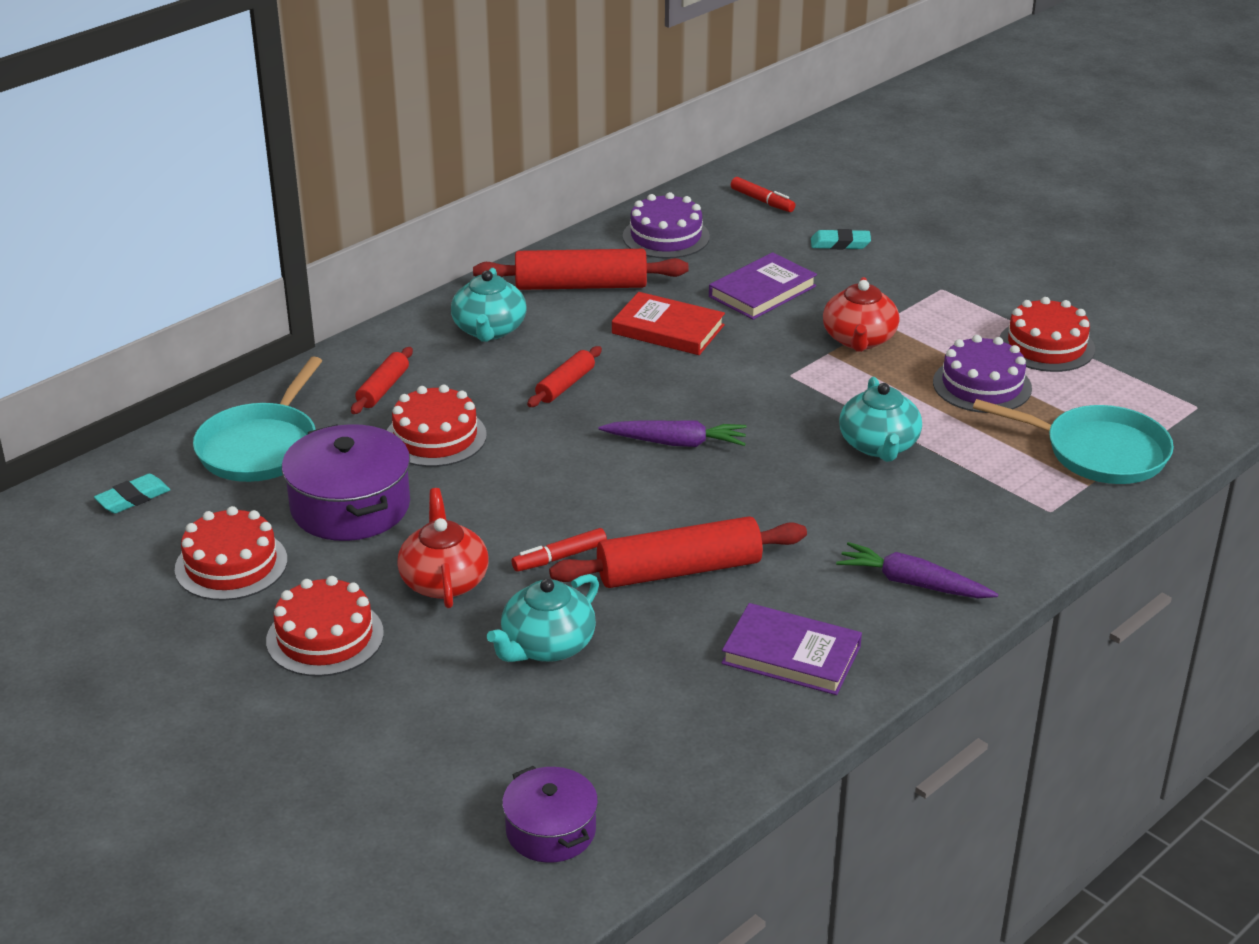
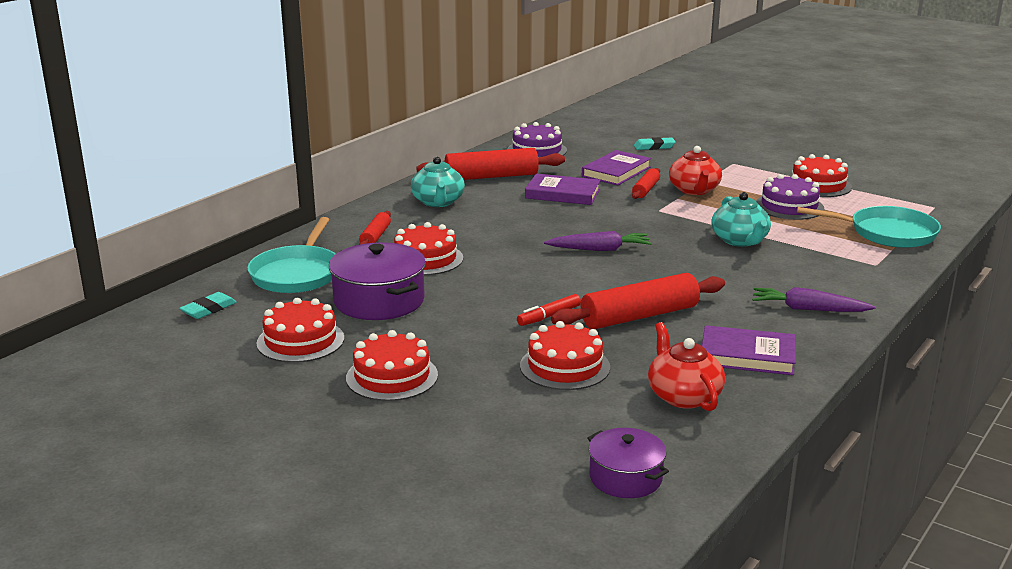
camera: 10 degrees left, 10 degrees down
(444, 581) = (469, 336): red teapot -> red teapot (683, 396)
(546, 646) = (565, 366): turquoise teapot -> red cake
(565, 385) = (506, 226): red rolling pin -> red rolling pin (645, 190)
(668, 329) = (562, 194): red book -> purple book
(762, 201) = (591, 130): red marker -> none

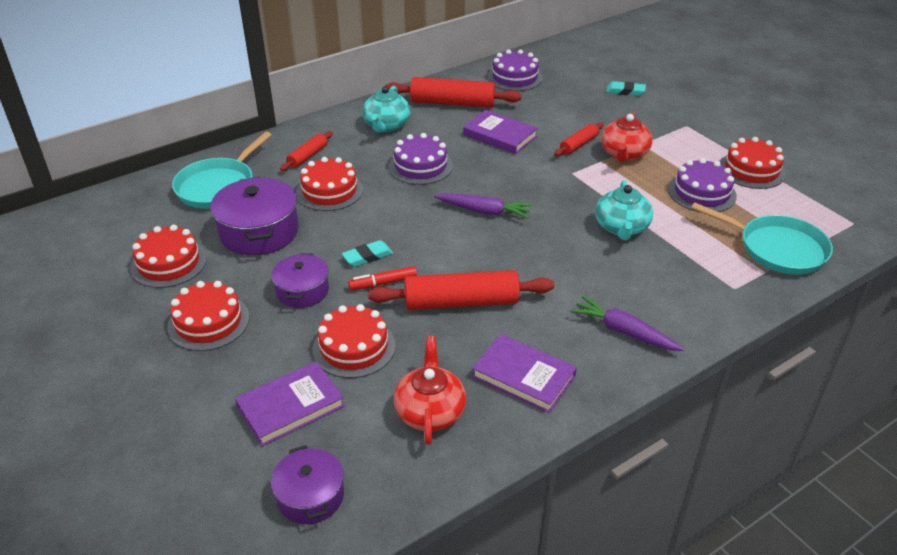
camera: 20 degrees right, 15 degrees up
(208, 309) = (127, 211): turquoise eraser -> turquoise eraser (367, 256)
(470, 336) = (302, 291): none -> purple pot
(503, 227) = (420, 166): none -> purple cake
(616, 172) = (567, 117): purple book -> purple book (290, 406)

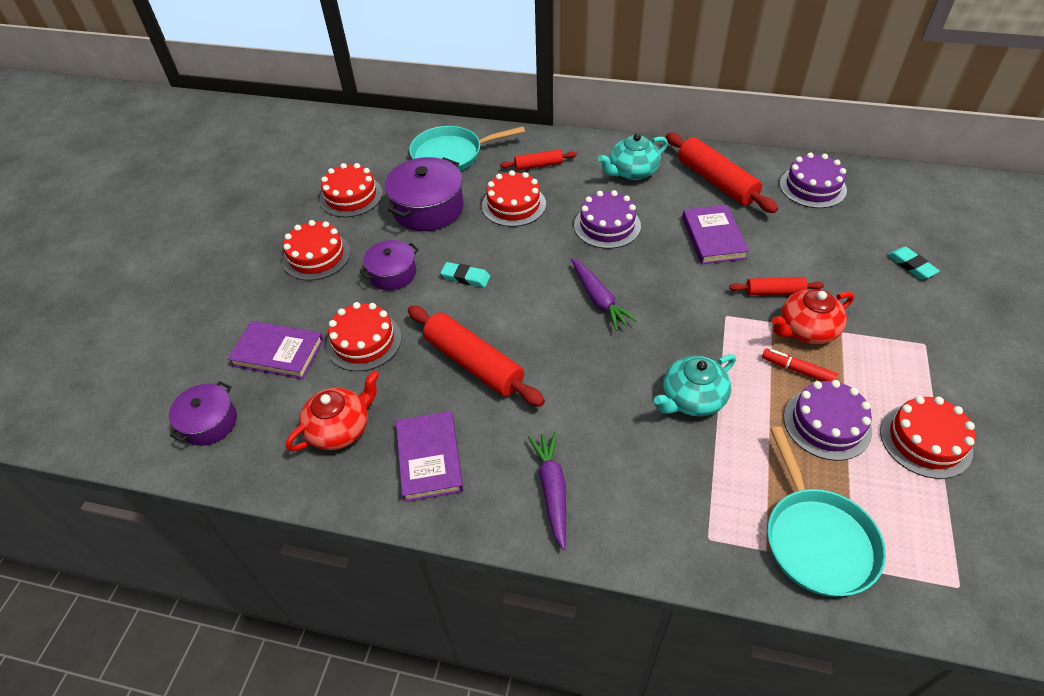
camera: 50 degrees right, 10 degrees up
(383, 283) = (446, 306): red marker -> red marker (797, 370)

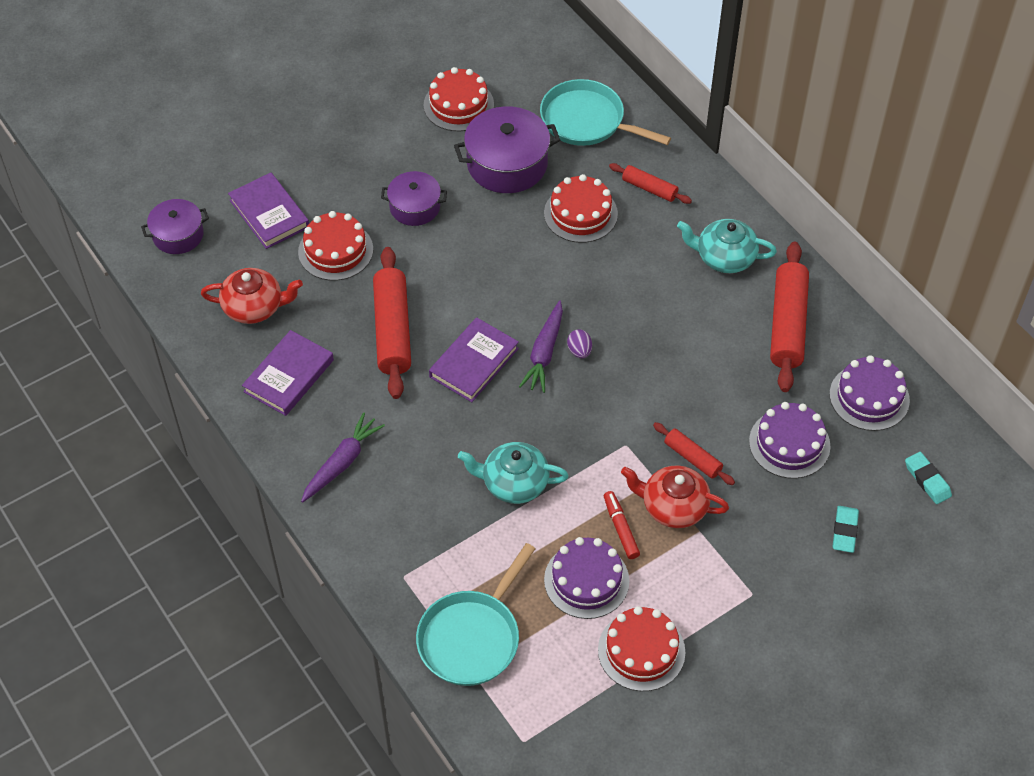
camera: 40 degrees right, 5 degrees up
(316, 256) = (375, 146): red cake -> none
(465, 277) = (465, 253): turquoise eraser -> turquoise eraser (927, 480)
(607, 225) = (634, 293): purple cake -> purple cake (789, 443)
(619, 282) = (579, 351): none -> purple egg
(713, 237) = (709, 373): purple book -> purple book (474, 362)

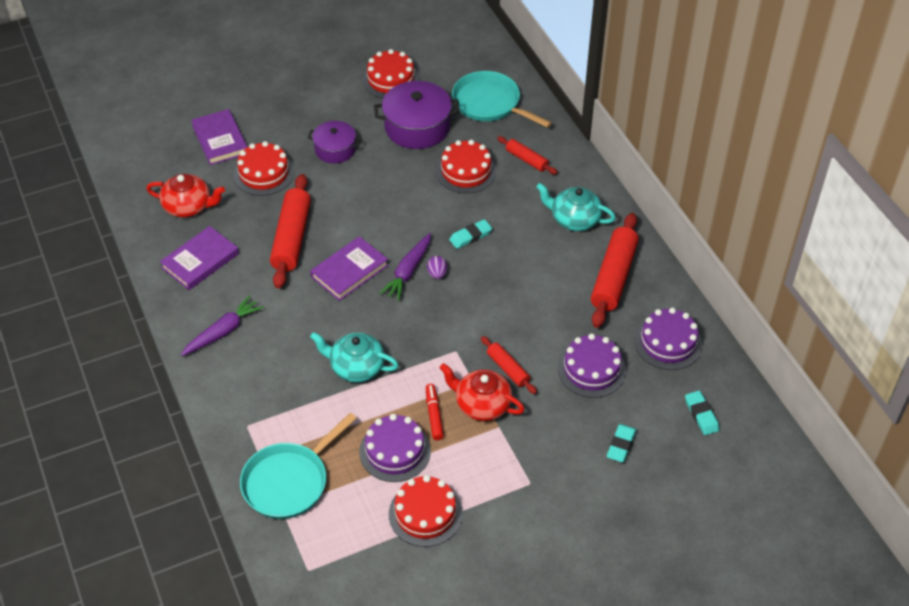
camera: 10 degrees right, 5 degrees down
(178, 235) = (145, 146): purple pot -> none
(607, 297) = (470, 236): none -> turquoise eraser

